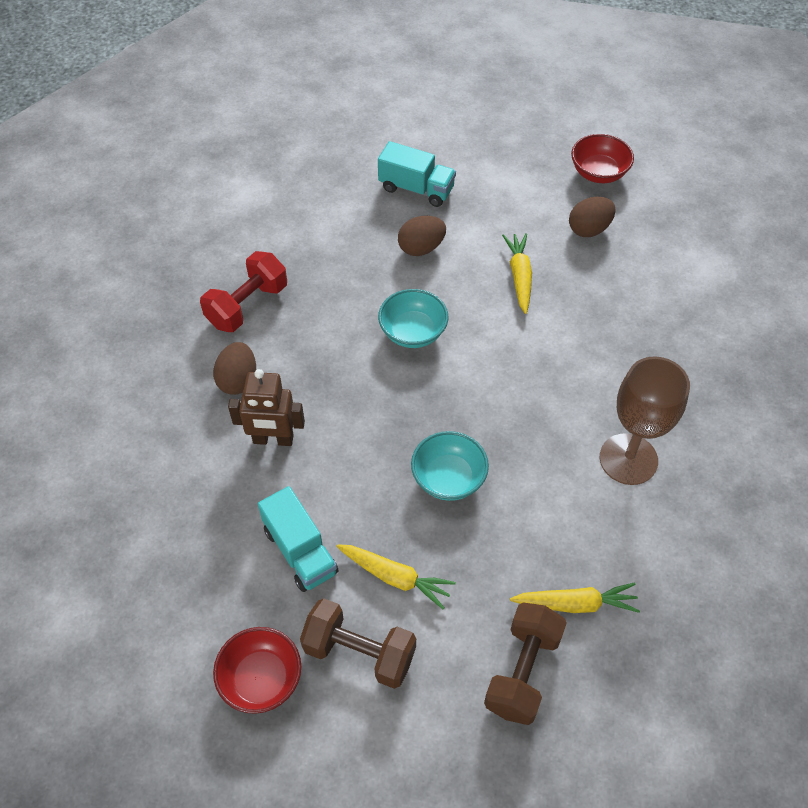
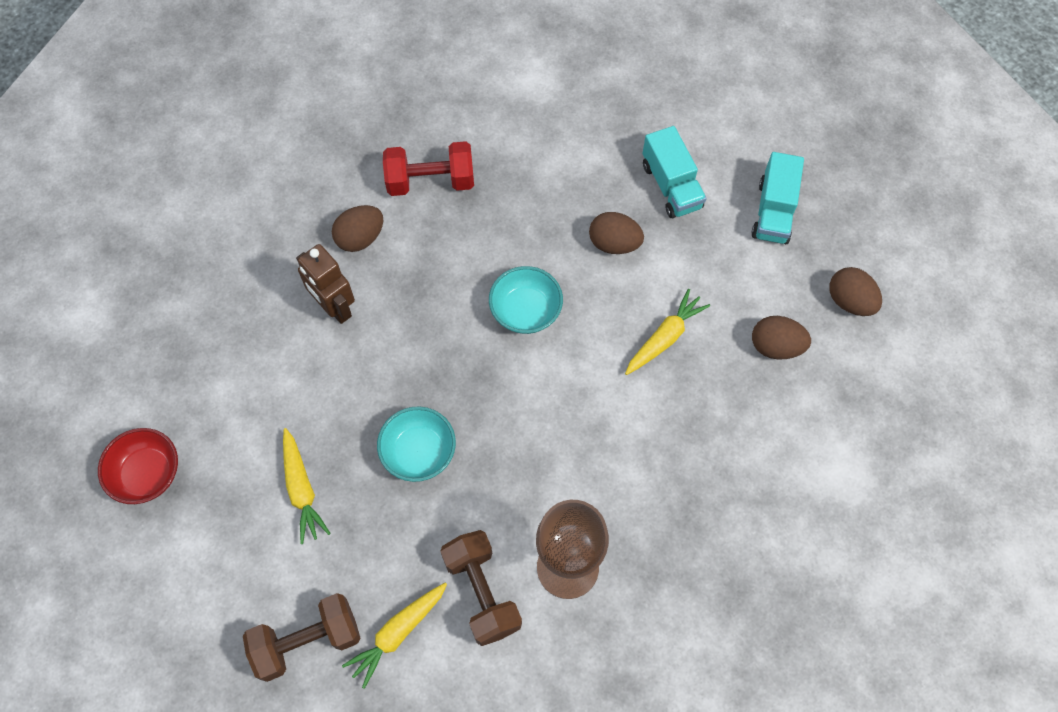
camera: 45 degrees right, 10 degrees up
(300, 551) = (263, 409): turquoise truck -> turquoise truck (773, 212)
(359, 652) = (222, 518): brown dumbbell -> brown dumbbell (482, 592)
(575, 604) = (398, 633): yellow carrot -> yellow carrot turned 90 degrees clockwise
(598, 173) = (849, 301): red bowl -> brown egg

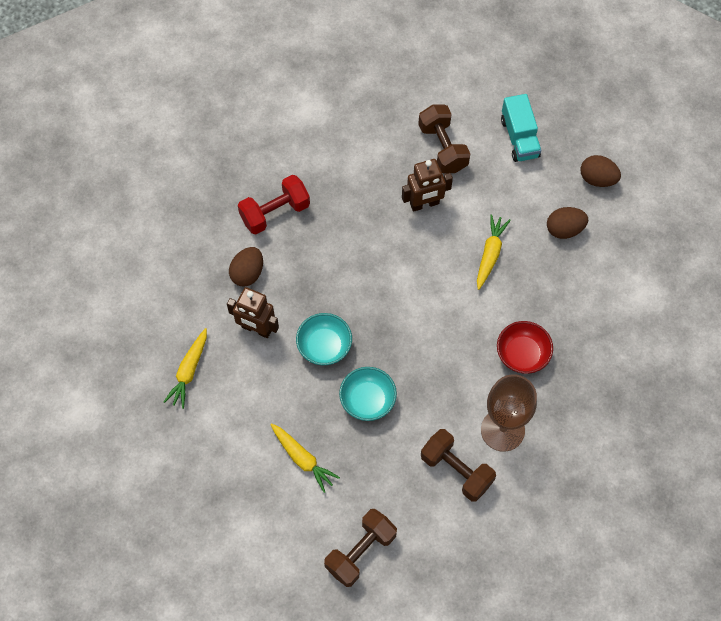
camera: 25 degrees left, 0 degrees up
(147, 474) = (191, 496): red bowl -> red bowl (522, 354)
(398, 633) = (416, 520): yellow carrot -> yellow carrot (189, 371)
(525, 311) = (389, 275): turquoise bowl -> turquoise bowl (324, 346)
(614, 243) = (424, 204): brown egg -> brown robot
(671, 186) = (443, 147): turquoise truck -> brown dumbbell

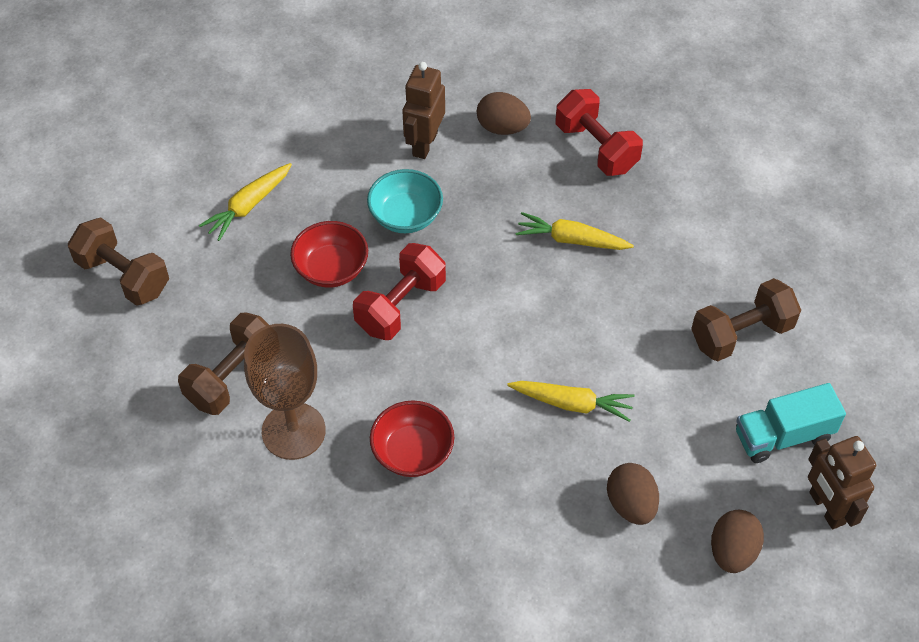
camera: 85 degrees right, 10 degrees down
(189, 371) = (361, 84): yellow carrot -> yellow carrot (571, 240)
(367, 400) = (331, 269): turquoise bowl -> red bowl
(404, 355) = (400, 305): none -> red dumbbell
(424, 204) = (641, 316): brown robot -> brown robot (826, 508)

